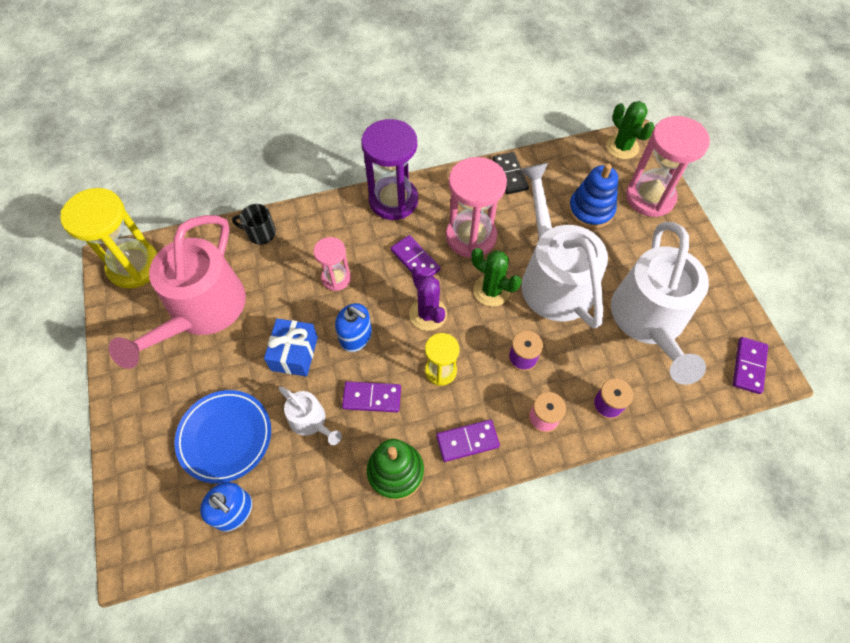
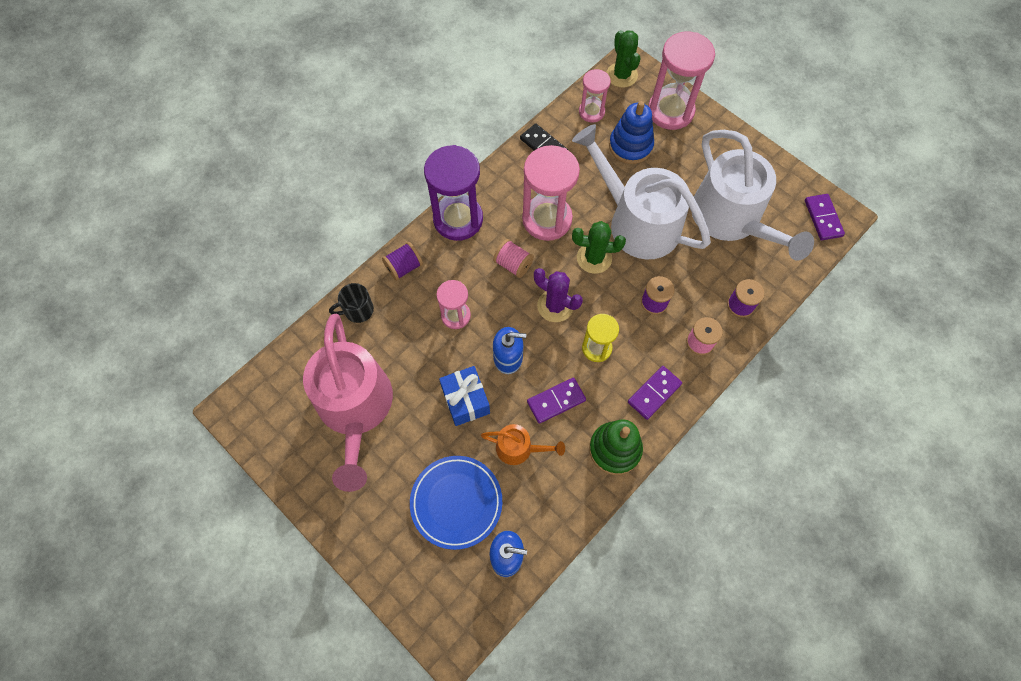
camera: 30 degrees left, 5 degrees up
(134, 266) = (259, 402): yellow hourglass -> none
(310, 421) = (519, 448): white watering can -> orange watering can
(322, 217) = (404, 267): none -> purple spool
(415, 260) = (513, 264): purple domino -> pink spool
(573, 165) = (591, 112): none -> pink hourglass
(622, 147) = (621, 75): green cactus -> green cactus turned 45 degrees clockwise

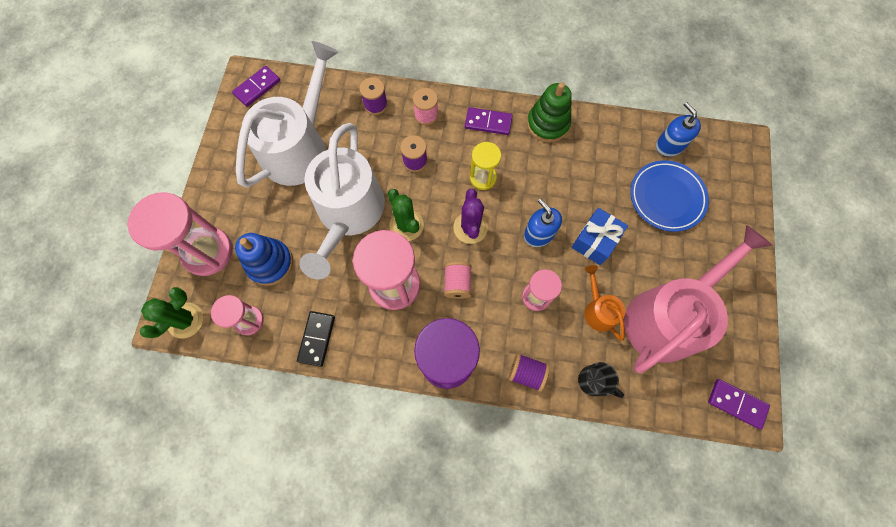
camera: 125 degrees left, 5 degrees up
(519, 448) = (597, 182): orange watering can -> orange watering can (598, 310)
(556, 401) = (544, 180): purple domino -> purple domino (736, 403)

